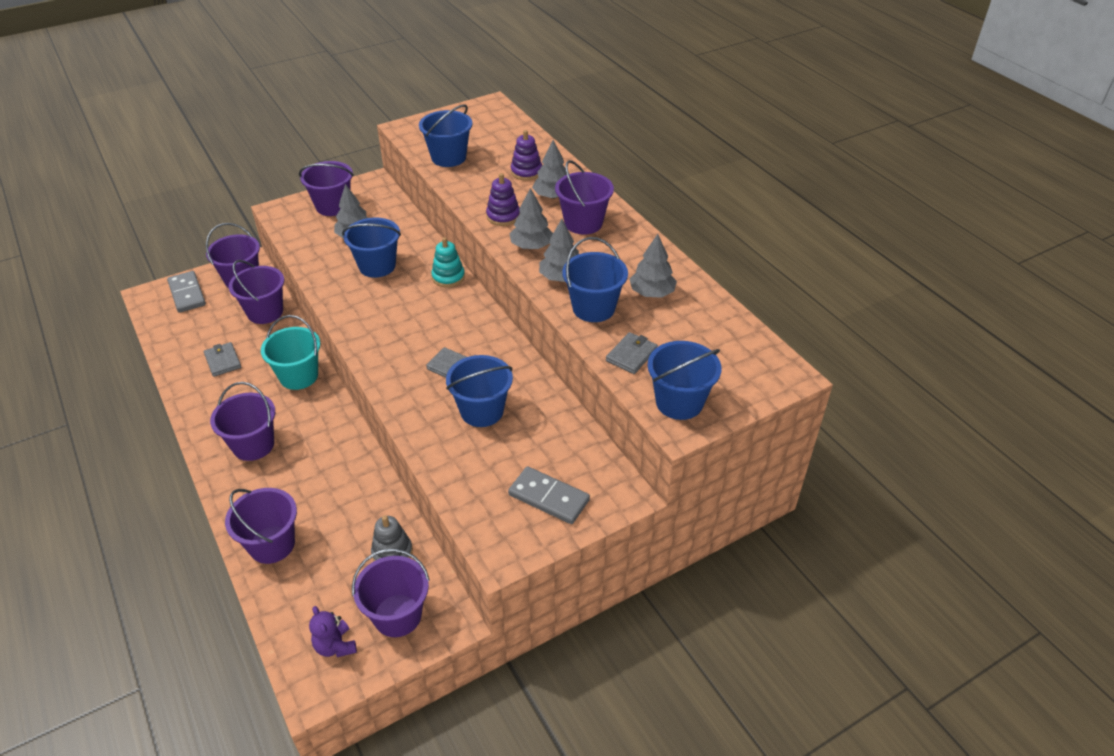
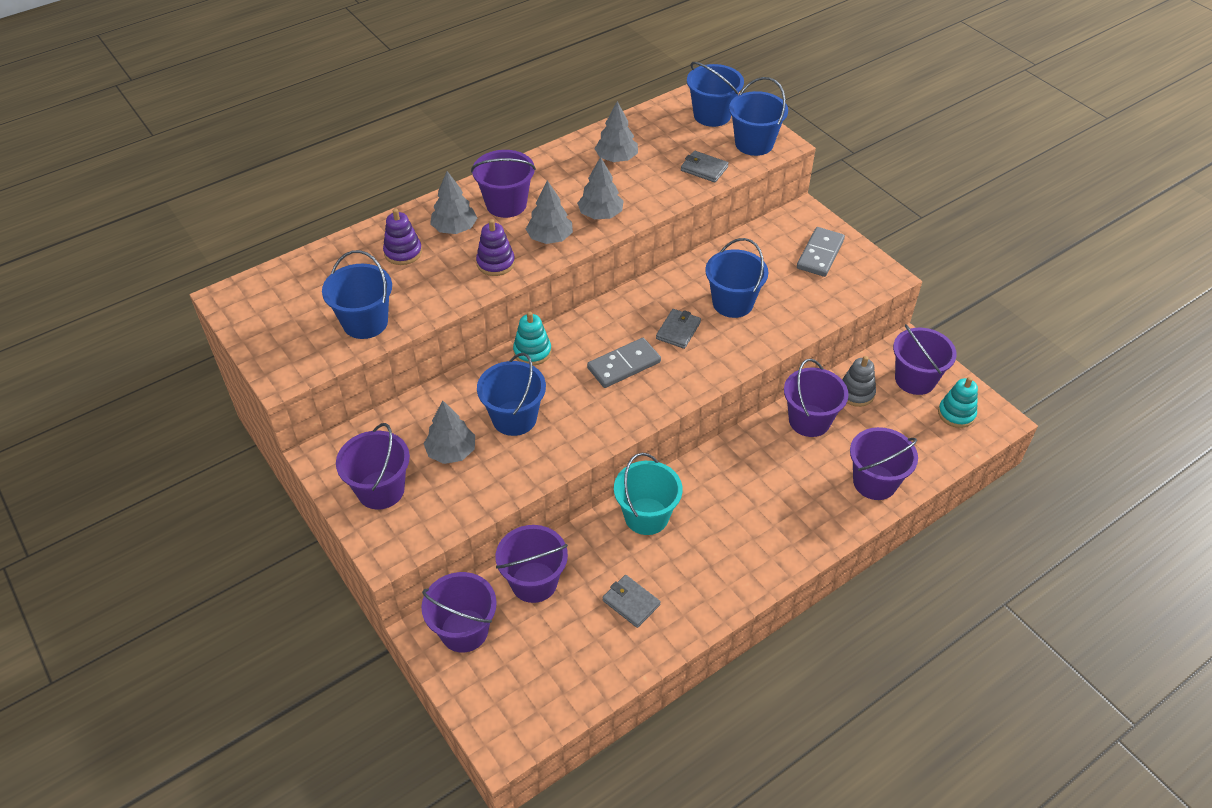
camera: 95 degrees left, 5 degrees up
(187, 294) = (498, 691): grey domino -> grey domino (624, 365)
(223, 361) = (631, 602): grey wallet -> grey wallet turned 75 degrees clockwise
(253, 445) = (757, 532): purple bucket -> purple bucket (809, 420)
(335, 646) = (956, 414): purple teddy bear -> turquoise stacking toy
(593, 308) = (644, 192): blue bucket -> blue bucket (712, 115)

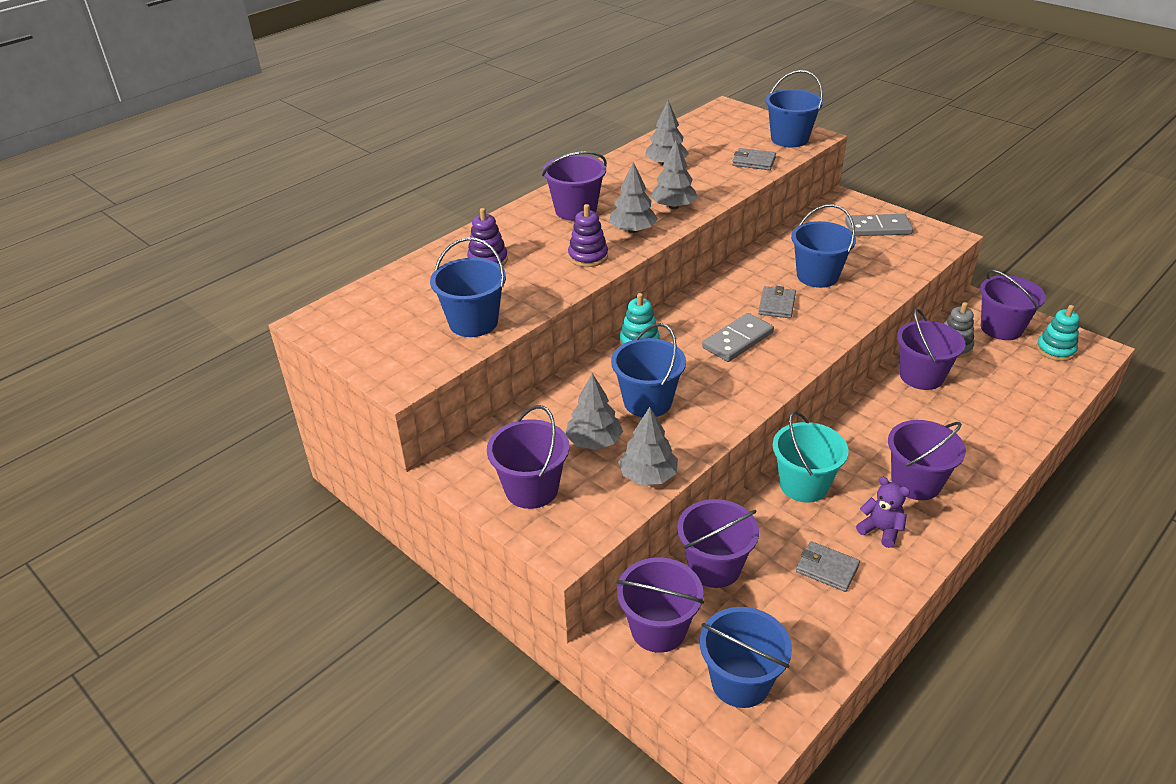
camera: 10 degrees left, 10 degrees down
(455, 228) = (532, 235): grey tree -> grey tree (648, 476)
(695, 574) = (881, 530): none -> purple teddy bear
(712, 115) = (739, 124): blue bucket -> blue bucket (740, 682)
(820, 254) = (878, 228): grey domino -> grey domino turned 75 degrees clockwise
(874, 482) = (1013, 418): purple bucket -> purple bucket (916, 483)

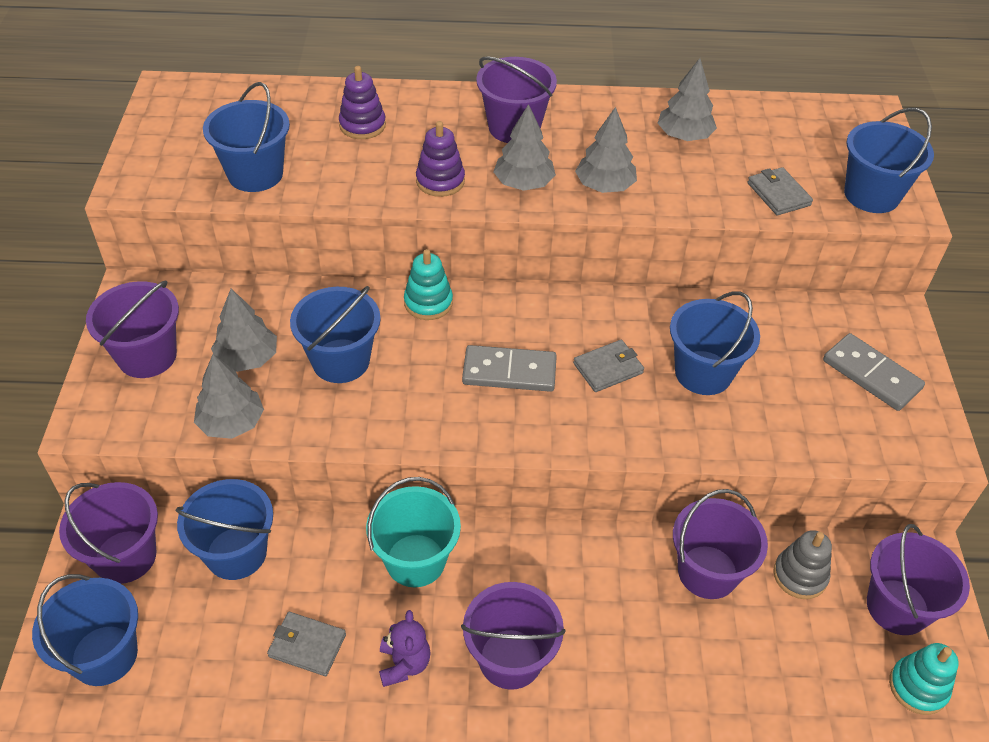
camera: 45 degrees right, 10 degrees up
(714, 567) = (236, 553): purple bucket -> blue bucket
(827, 568) = (307, 645): grey wallet -> grey wallet turned 60 degrees counterclockwise

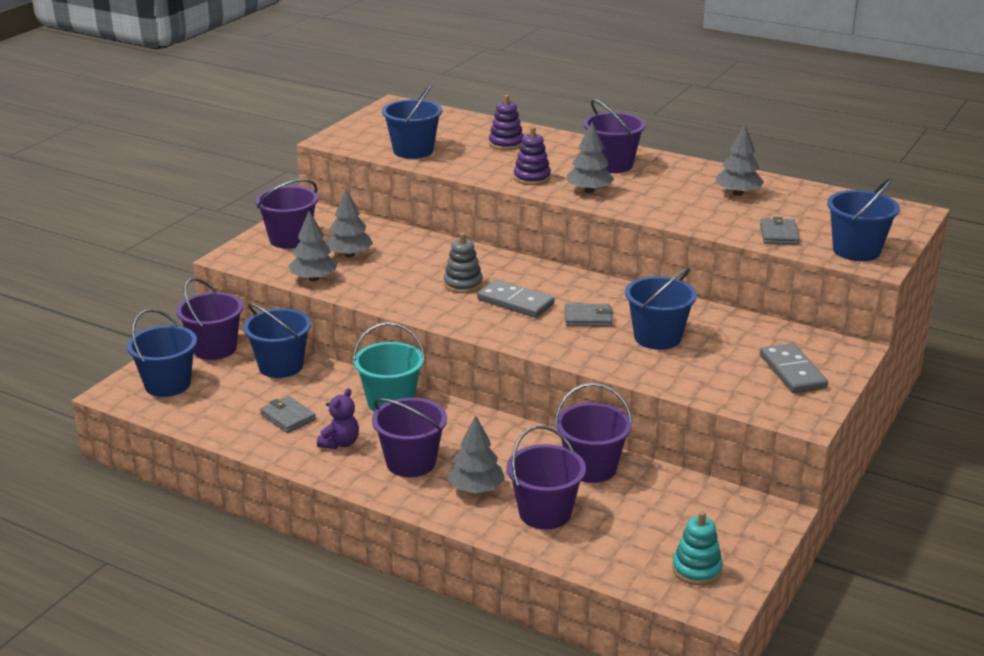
camera: 30 degrees right, 20 degrees down
(341, 361) = (407, 270): blue bucket -> none
(428, 303) = (492, 259): turquoise stacking toy -> none
(604, 186) = (647, 203): grey tree -> grey tree (476, 489)
(800, 575) = (661, 491): grey stacking toy -> grey stacking toy (463, 284)
(897, 607) = (724, 529): purple bucket -> purple bucket (545, 513)

